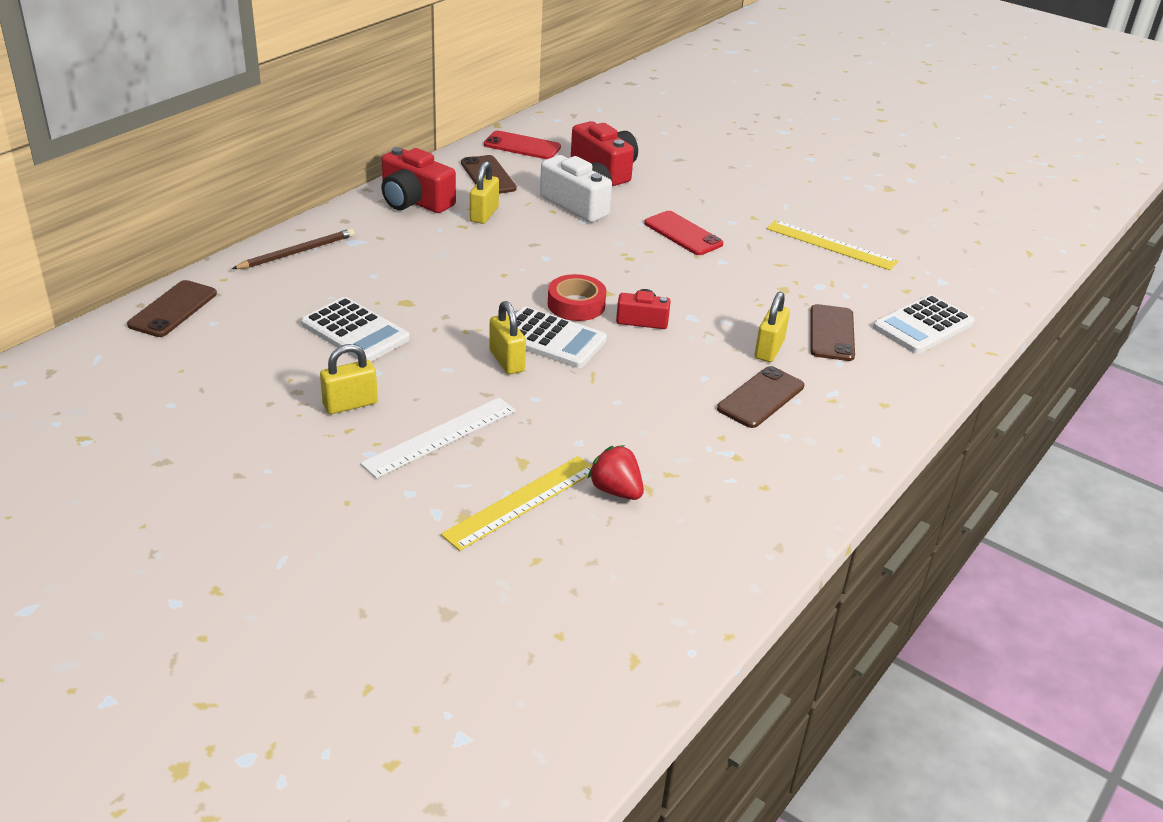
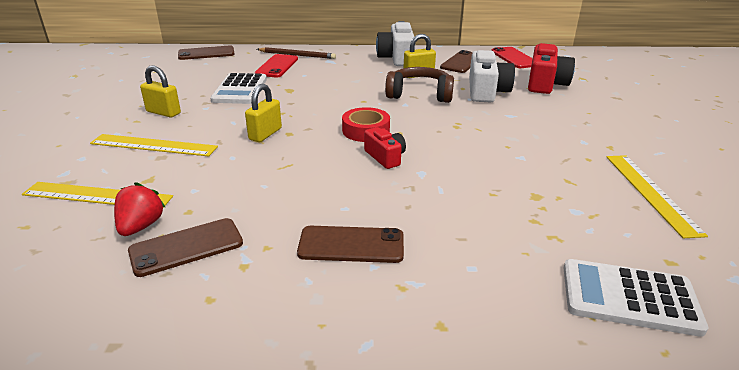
camera: 55 degrees right, 5 degrees down
(414, 201) = (397, 58): red camera -> white camera
(440, 436) = (154, 145): white ruler -> yellow ruler
(535, 239) = (420, 94): none -> brown headphones
(551, 339) = (311, 137): white calculator -> none
(683, 234) = (526, 131): red phone -> red phone (277, 66)
(769, 349) = (431, 222): yellow padlock -> none
(831, 333) = (512, 245): brown phone -> brown phone (186, 247)

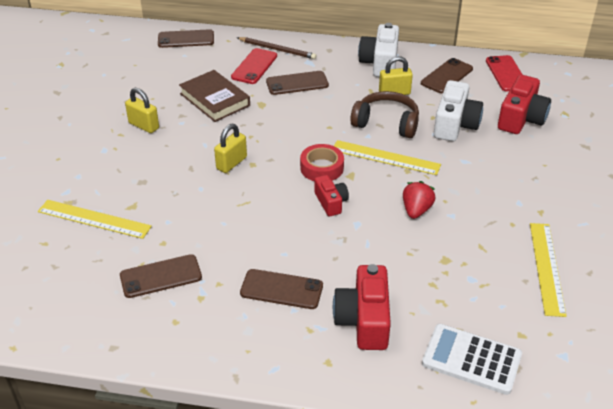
camera: 10 degrees right, 10 degrees up
(141, 226) = (128, 253): red strawberry -> red strawberry (416, 210)
(154, 145) = (136, 167): yellow ruler -> yellow ruler (385, 157)
(240, 89) = (214, 100): white calculator -> brown book
(322, 74) = (297, 83): none -> brown phone
(469, 268) = (364, 320): none -> red camera

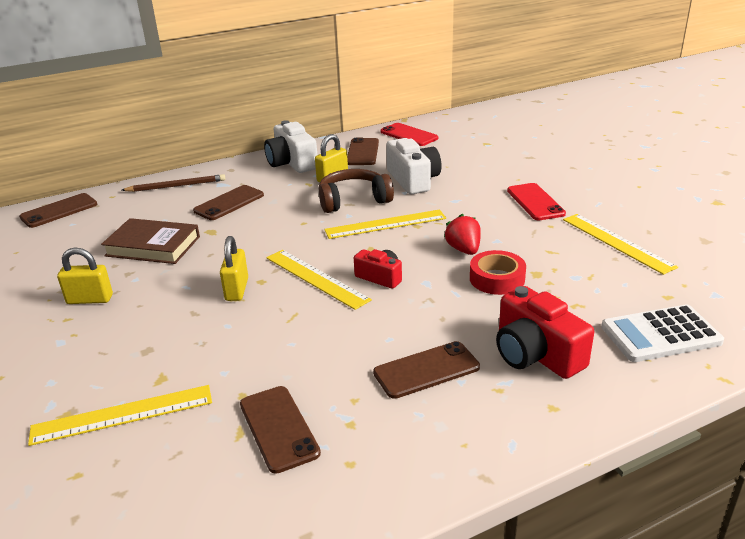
camera: 35 degrees left, 10 degrees down
(161, 276) = (278, 428): brown phone -> brown phone turned 60 degrees counterclockwise
(254, 66) = (166, 206): red phone -> red phone (535, 202)
(288, 180) = (316, 278): none -> yellow ruler
(322, 168) = (336, 255): red tape -> red tape (497, 279)
(521, 118) = (459, 158): red camera -> none

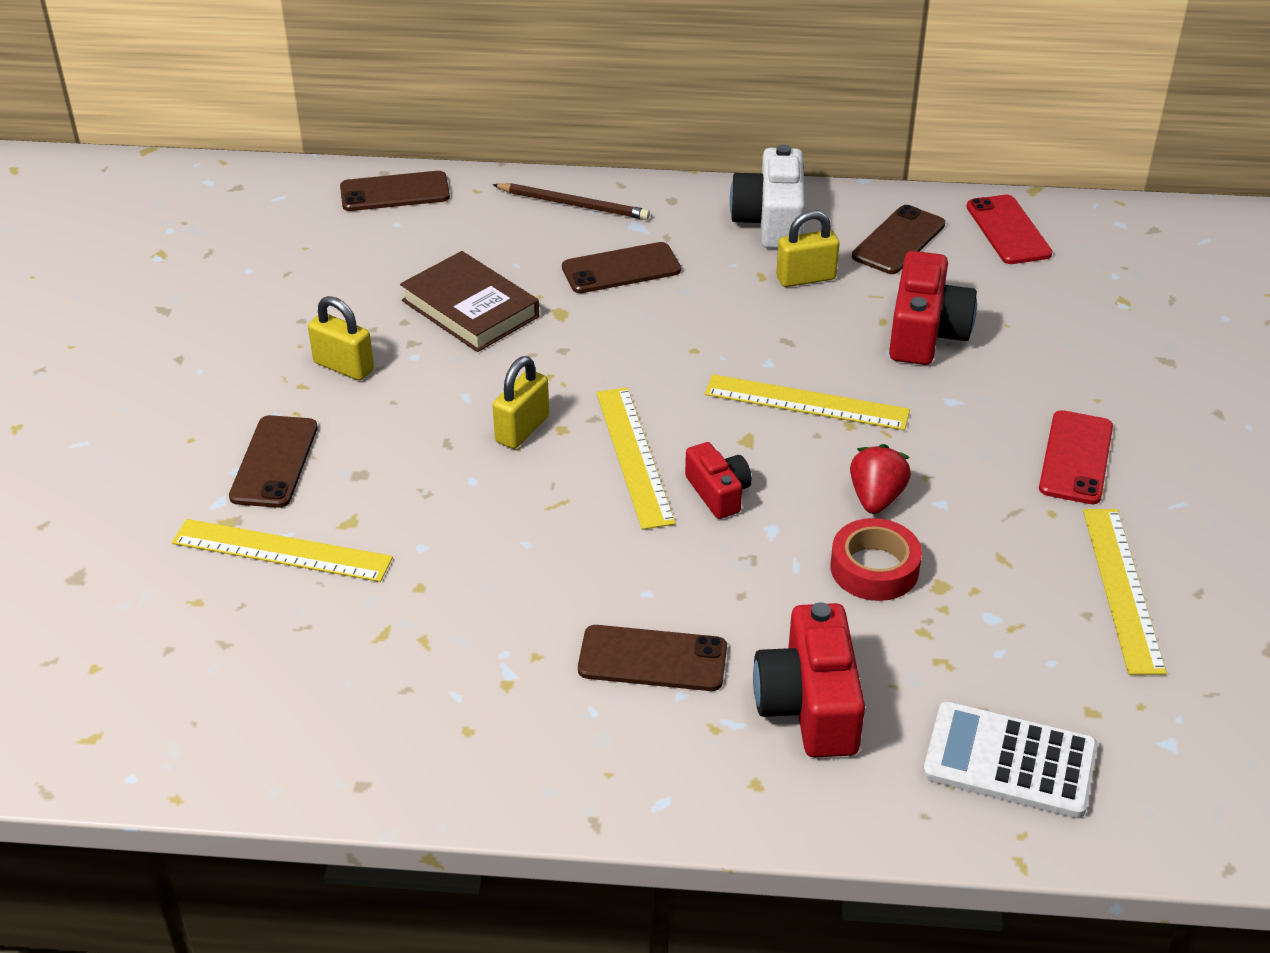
camera: 30 degrees right, 10 degrees up
(278, 428) = (426, 649): brown phone -> brown phone (274, 462)
(353, 200) = (799, 336): brown headphones -> none
(413, 180) = (925, 333): white camera -> red camera

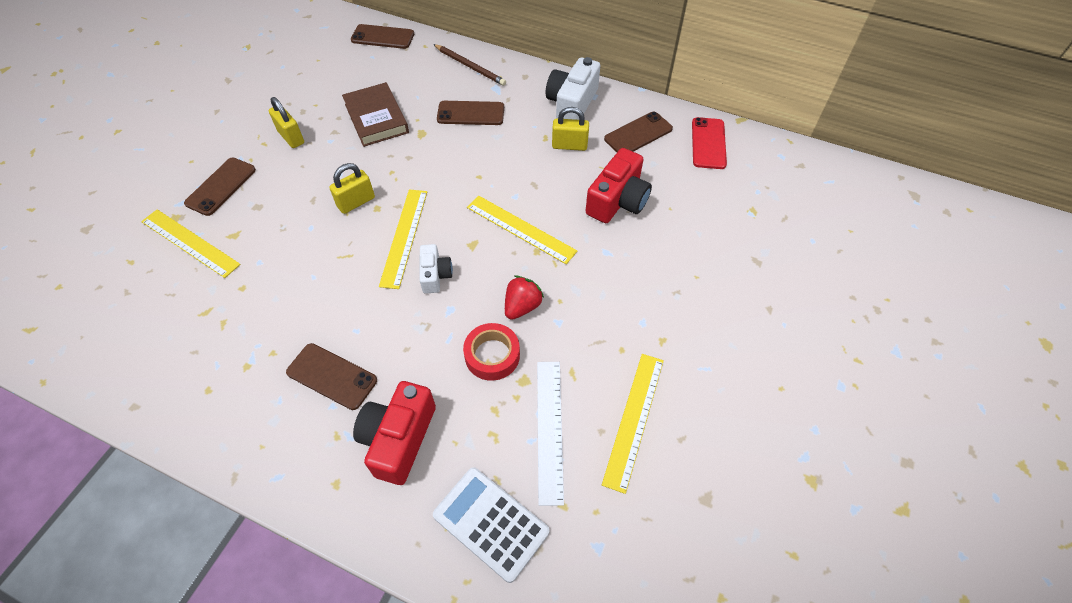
camera: 20 degrees right, 15 degrees up
(718, 492) = (435, 275): red camera -> white camera
(1015, 632) = (549, 429): none -> white ruler
(1075, 458) = (659, 314): red phone -> none

